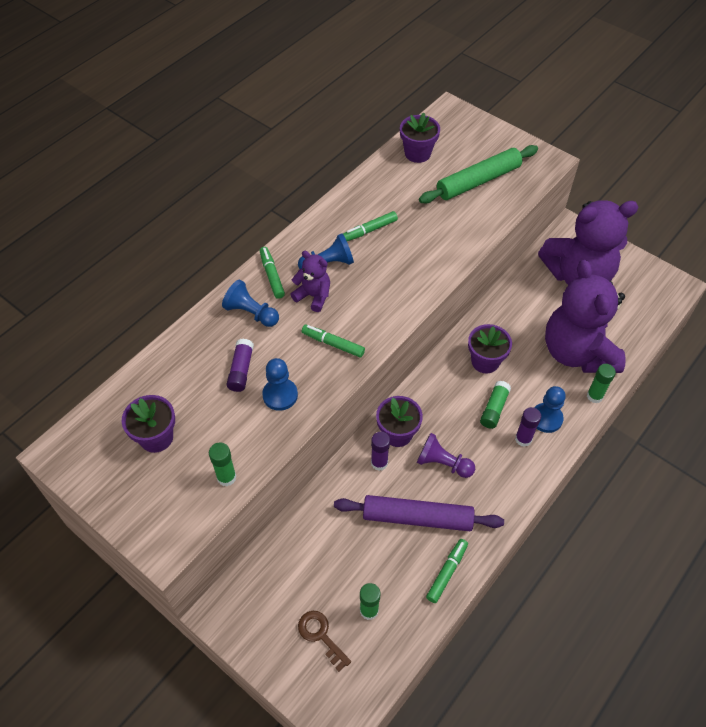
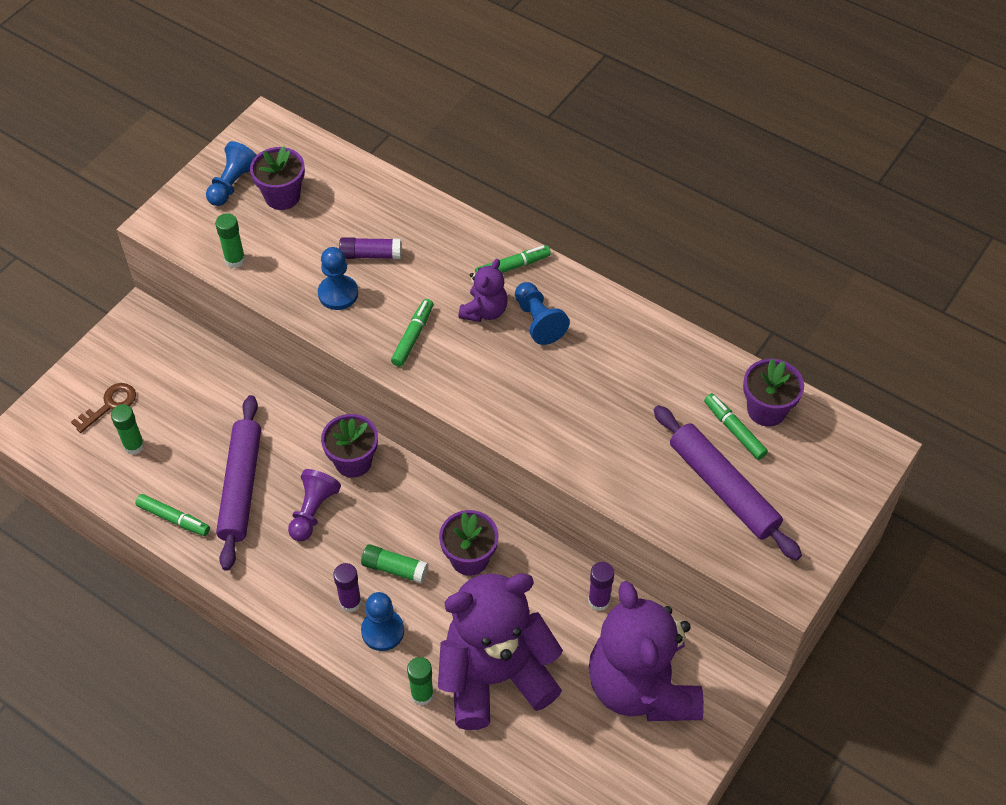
camera: 85 degrees right, 0 degrees up
(251, 313) = (452, 254): blue pawn -> blue pawn (233, 184)
(369, 230) = (603, 361): green marker -> green marker (734, 430)
(379, 463) = (312, 445): purple glue stick -> purple glue stick (599, 601)
(478, 181) = (723, 488): green rolling pin -> purple rolling pin

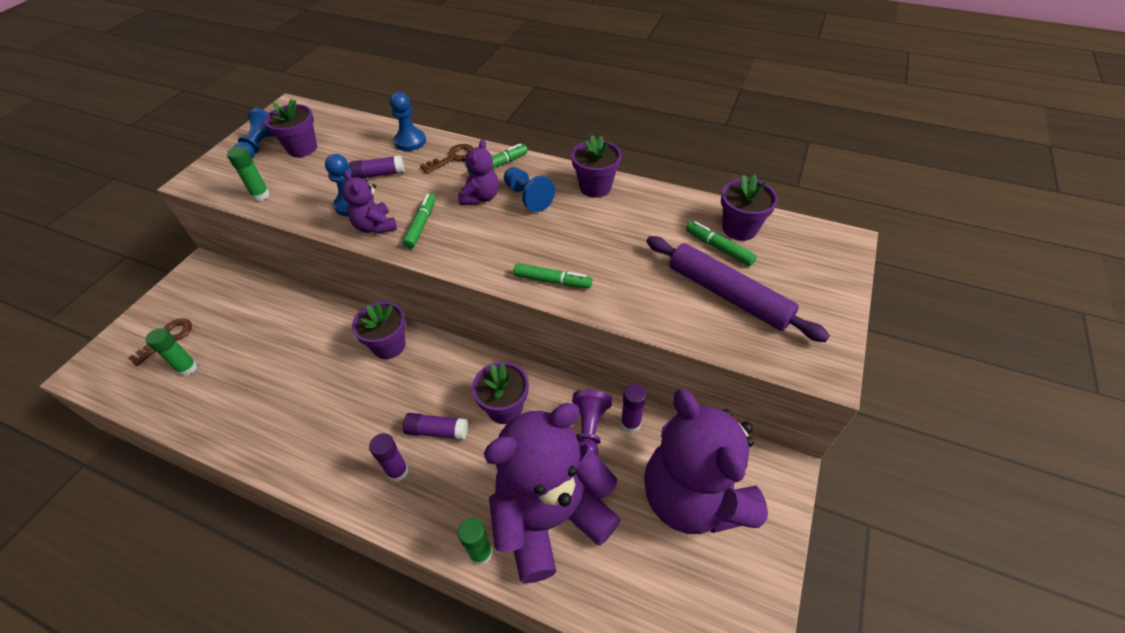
camera: 10 degrees left, 5 degrees down
(173, 519) = (222, 425): green marker -> green marker (552, 281)
(241, 487) = (287, 385): purple rolling pin -> none
(313, 511) = (355, 394): purple pawn -> purple pawn (589, 430)
(361, 329) = (375, 226): none -> purple teddy bear
(382, 631) = (432, 494): blue pawn -> blue pawn (410, 141)
(395, 568) = (437, 431): green glue stick -> purple glue stick
(460, 245) = (453, 158): none -> brown key
(619, 321) = (595, 187): none -> purple flower pot

